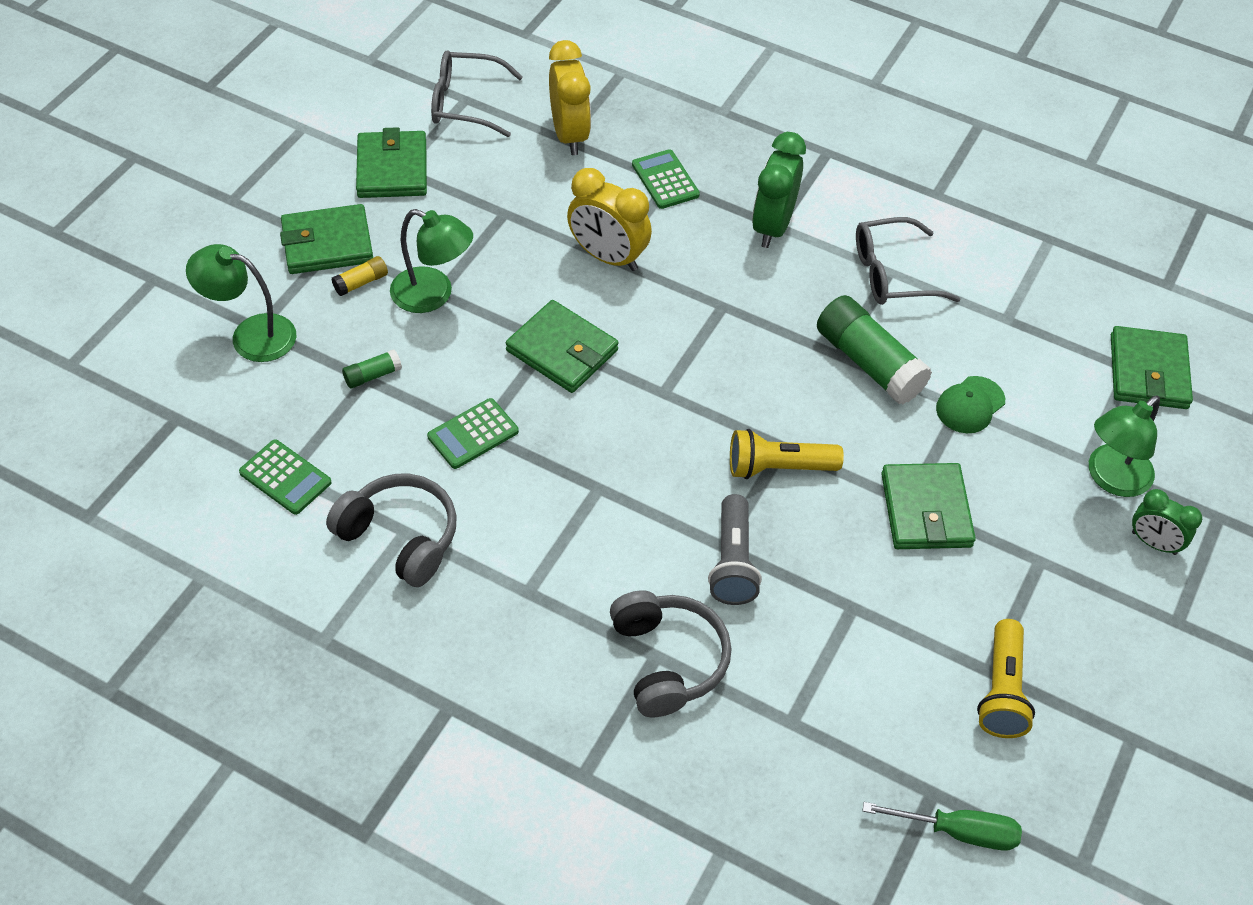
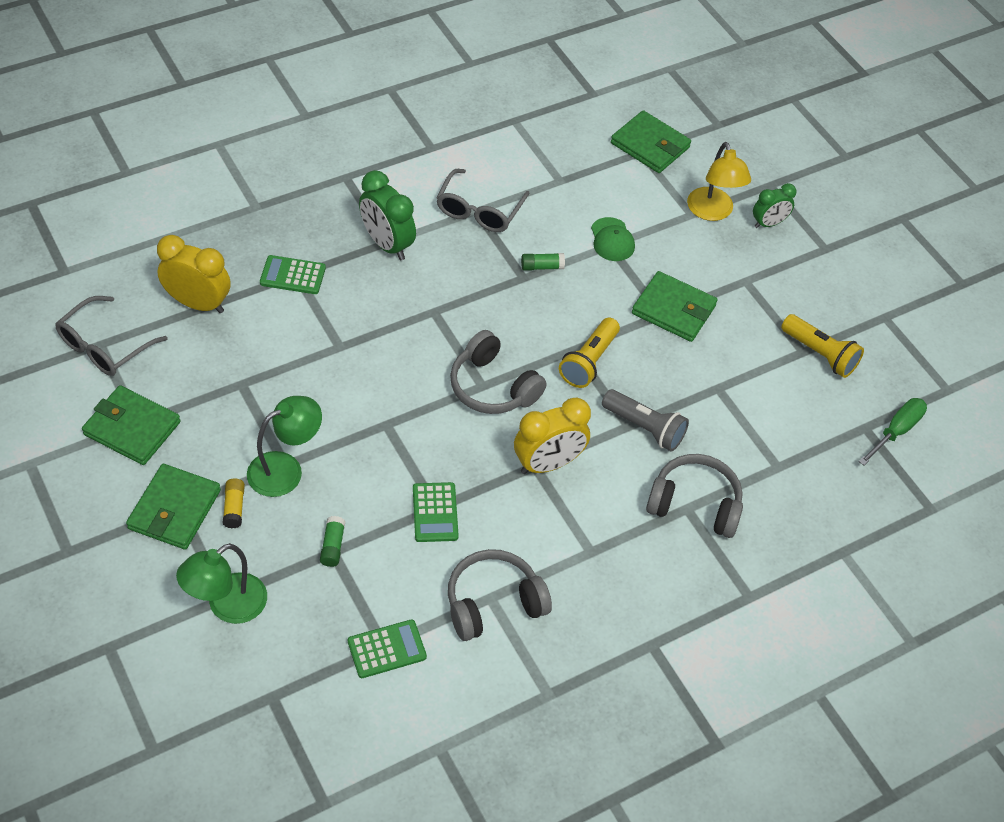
camera: 60 degrees left, 0 degrees up
(562, 350) = (401, 421): green wallet -> none
(608, 257) = (337, 348): yellow clock -> yellow clock (548, 464)
(669, 402) = (493, 387): none -> grey headphones
(869, 363) = (542, 267): green glue stick -> green glue stick, size x0.46
(1111, 479) = (712, 212): green lamp -> yellow lamp

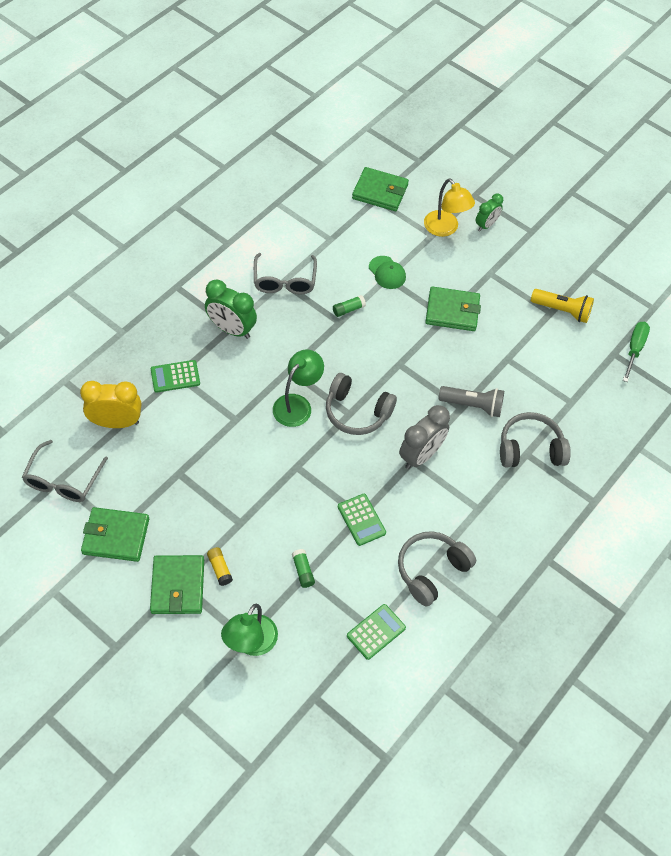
camera: 20 degrees left, 5 degrees up
(285, 469) = (242, 526): green lamp -> green lamp (297, 404)
(548, 464) = (420, 455): yellow clock -> grey clock
(589, 361) = (413, 370): yellow flashlight -> none

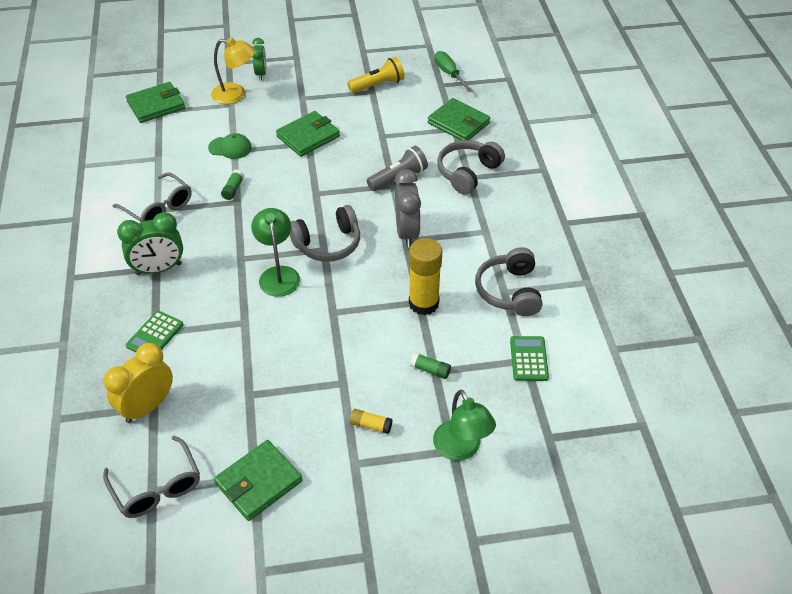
camera: 45 degrees left, 10 degrees down
(177, 586) = (356, 467): green wallet -> green wallet (458, 123)
(361, 520) = (423, 303): green calculator -> yellow glue stick

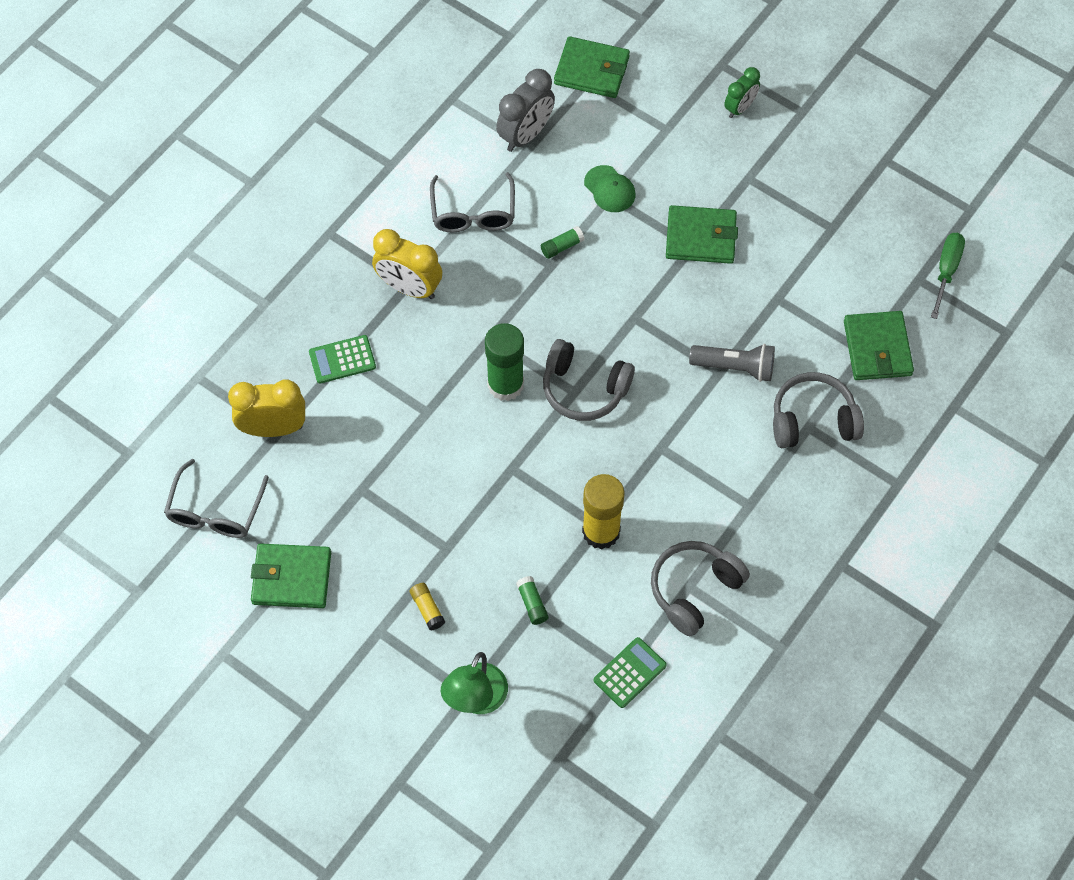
camera: 45 degrees right, 15 degrees up
(158, 269) = (409, 288): green clock -> yellow clock
(235, 95) = (684, 118): yellow lamp -> none
(278, 274) = (505, 385): green lamp -> green glue stick
(378, 85) = (848, 224): yellow flashlight -> none
(407, 233) = (671, 440): grey clock -> grey clock (525, 135)

